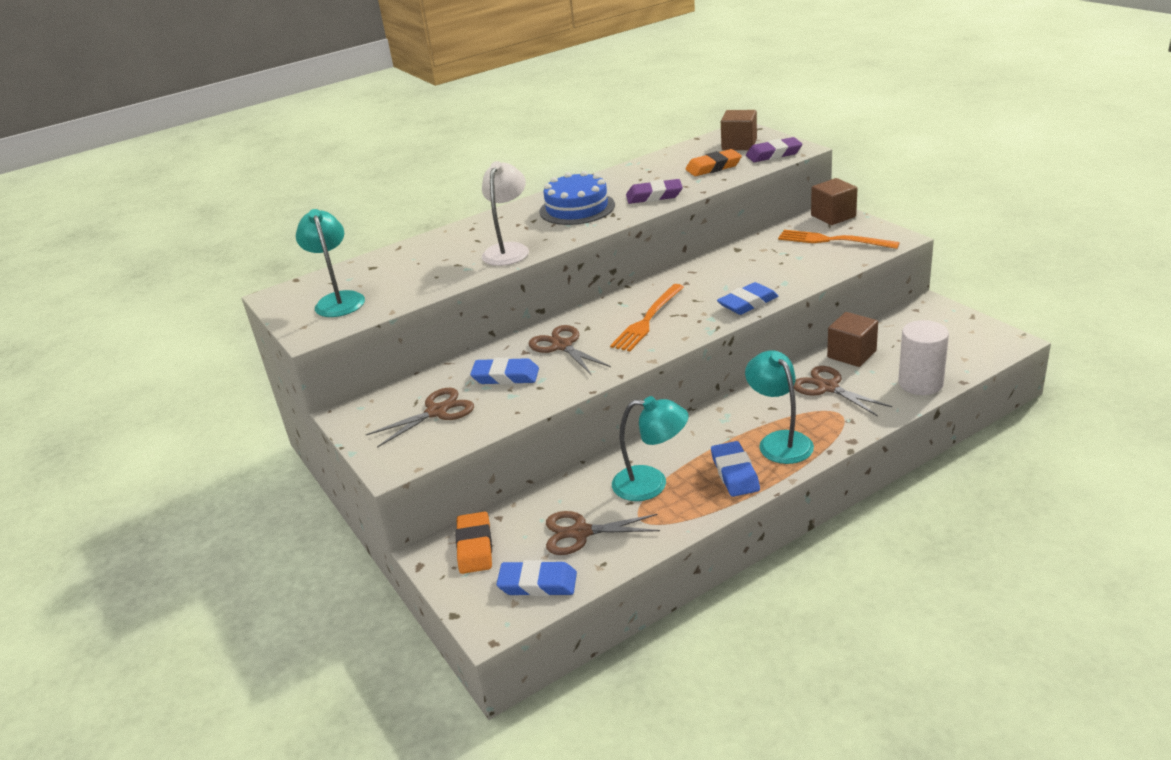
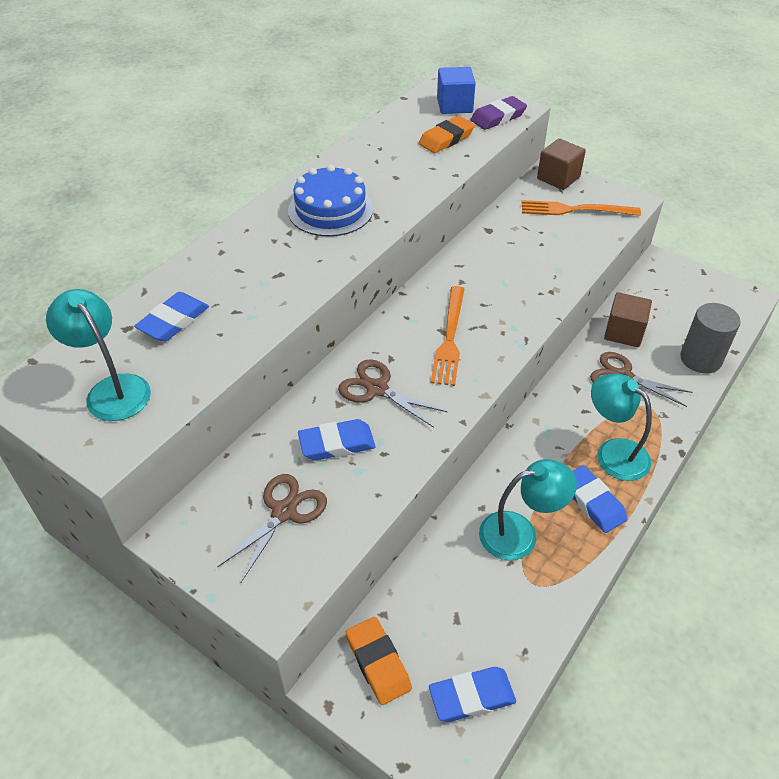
camera: 25 degrees left, 15 degrees up
(508, 250) = (286, 282): white lamp -> none
(581, 533) = (482, 615): brown scissors -> none
(654, 196) = (407, 185): purple eraser -> none
(739, 145) = (454, 105): brown cube -> blue cube
(747, 303) = (538, 302): blue eraser -> blue eraser (173, 321)
(920, 383) = (700, 359): white cylinder -> grey cylinder

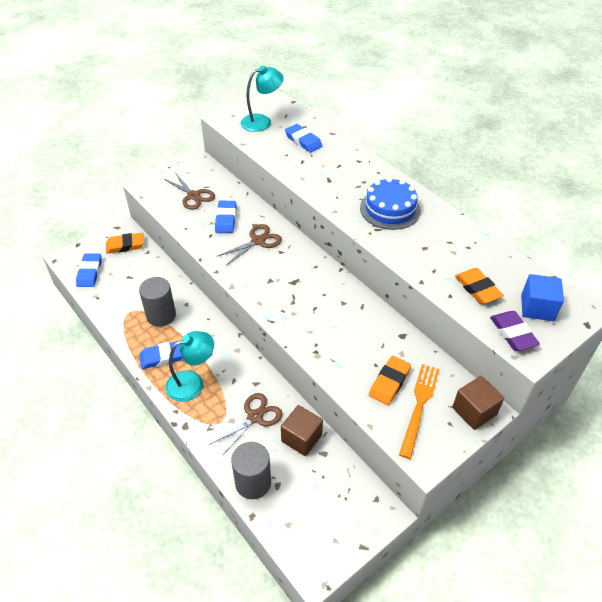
camera: 105 degrees right, 0 degrees up
(449, 338) = (287, 282): orange fork -> none
(520, 533) = (161, 315): turquoise lamp -> grey cylinder
(559, 231) = (389, 382): none -> orange eraser

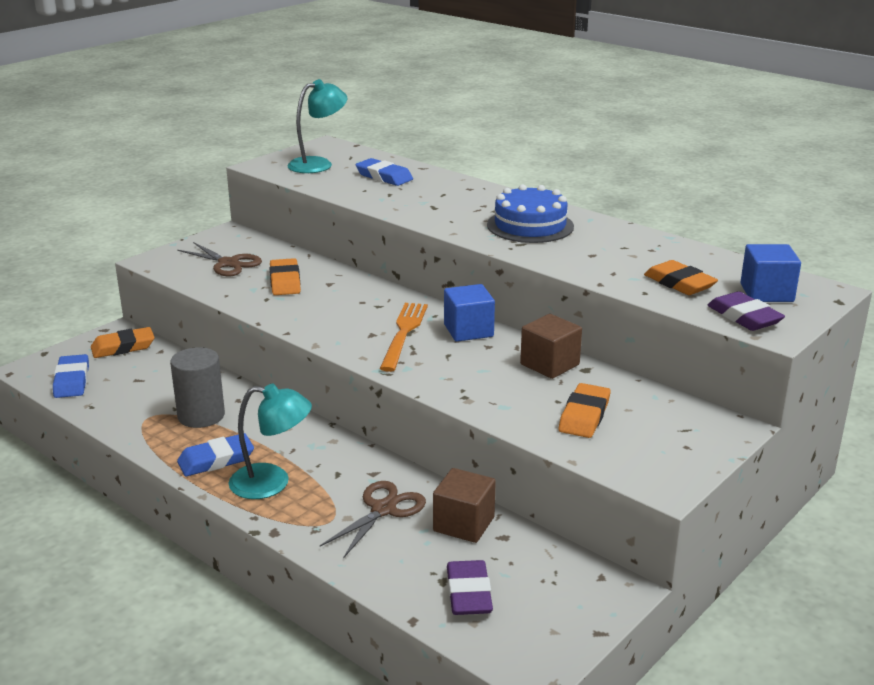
camera: 10 degrees left, 20 degrees down
(192, 382) = (272, 483): turquoise lamp -> turquoise lamp turned 45 degrees clockwise
(226, 219) = (285, 281): blue eraser -> orange eraser
(253, 482) = (403, 582): grey cylinder -> none
(258, 241) = (340, 298): brown scissors -> none
(290, 499) = (468, 593): none -> purple eraser
(334, 285) = (468, 330): none -> blue cube
(419, 406) = (636, 434): orange fork -> orange fork (404, 334)
(474, 411) = (716, 431): brown cube -> brown cube (549, 364)

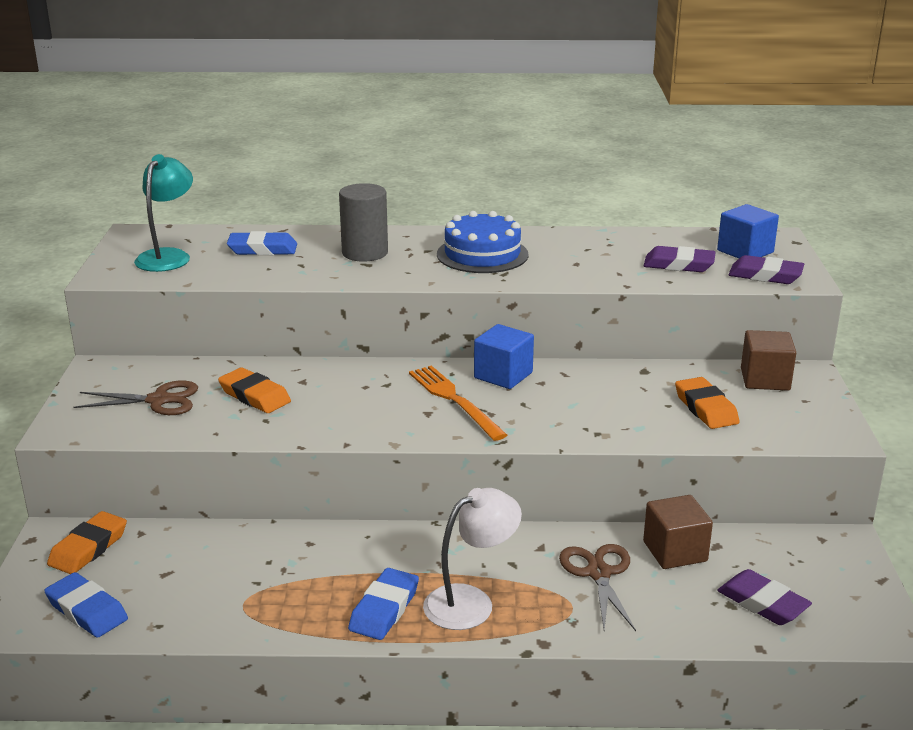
camera: 40 degrees left, 0 degrees up
(201, 416) = (298, 576): grey cylinder -> grey cylinder (365, 253)
(272, 483) = (471, 602): turquoise lamp -> white lamp
(549, 364) = (613, 378): brown cube -> brown cube (765, 379)
(679, 283) = (679, 265): orange eraser -> purple eraser

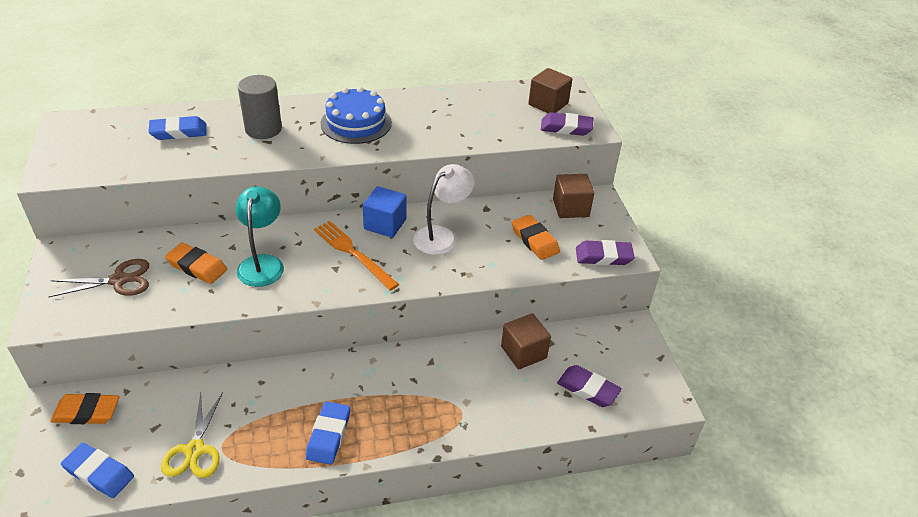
camera: 15 degrees left, 15 degrees up
(88, 548) = (87, 412): orange eraser -> orange eraser turned 75 degrees clockwise
(168, 256) = (100, 147): turquoise lamp -> turquoise lamp (263, 263)
(209, 602) = (195, 450): none -> yellow scissors
(471, 602) = (390, 419): white lamp -> white lamp (442, 236)
(598, 573) = (475, 379): brown scissors -> none
(679, 265) = (503, 122): purple eraser -> purple eraser (603, 256)
(745, 251) = (548, 104): blue cube -> brown cube

